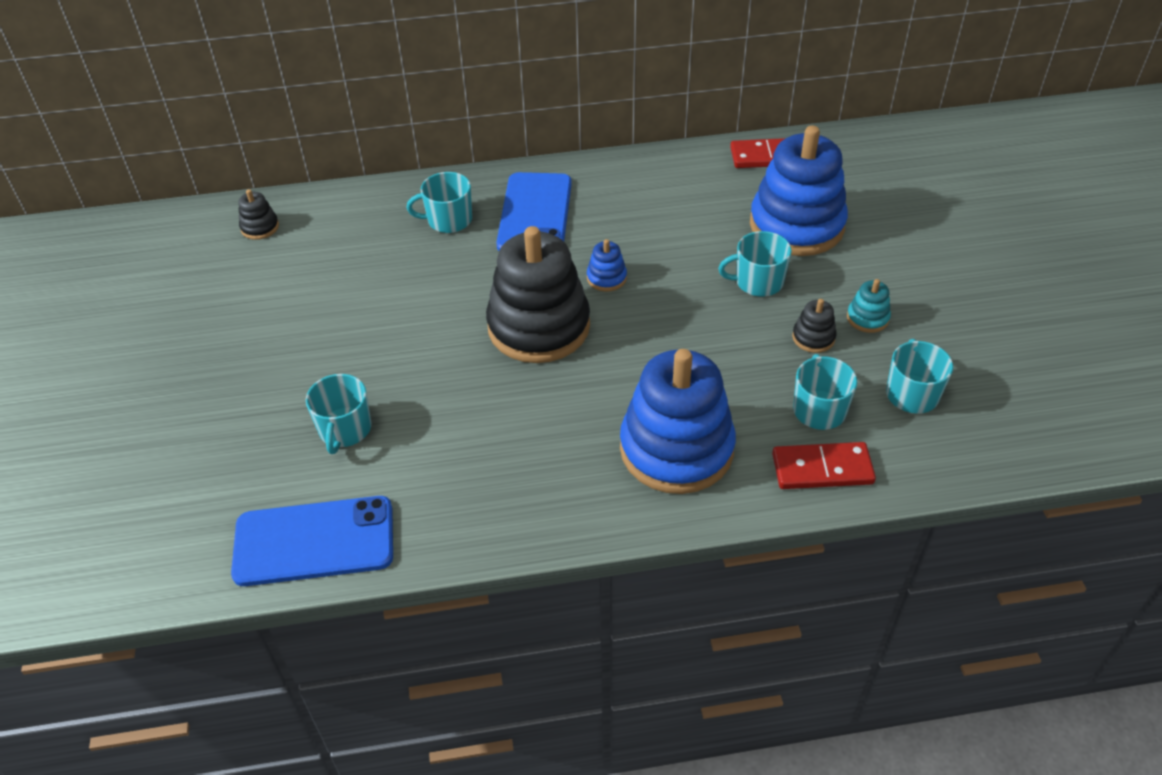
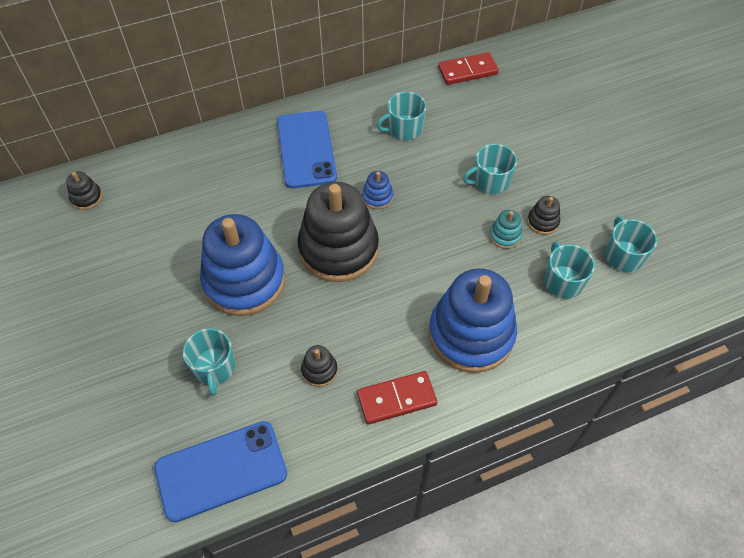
camera: 15 degrees left, 10 degrees up
(448, 220) = (239, 166): turquoise mug -> turquoise mug (404, 128)
(470, 454) = (319, 370): none -> black stacking toy
(796, 225) = (505, 128): blue stacking toy -> blue stacking toy (244, 281)
(822, 469) = (578, 330): red domino -> red domino (396, 399)
(867, 318) = (576, 198): turquoise stacking toy -> turquoise stacking toy (505, 236)

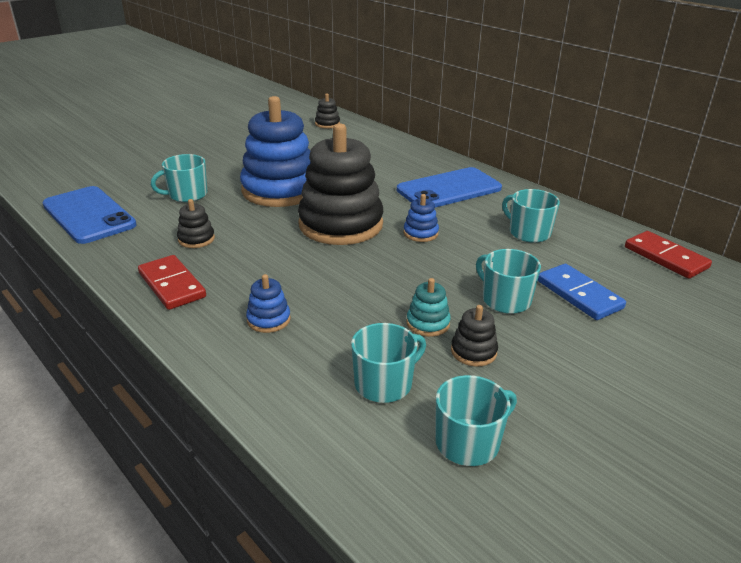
camera: 70 degrees right, 25 degrees down
(471, 334) = (268, 320): blue stacking toy -> blue stacking toy, size x0.41
(497, 139) = (579, 294): none -> blue domino

